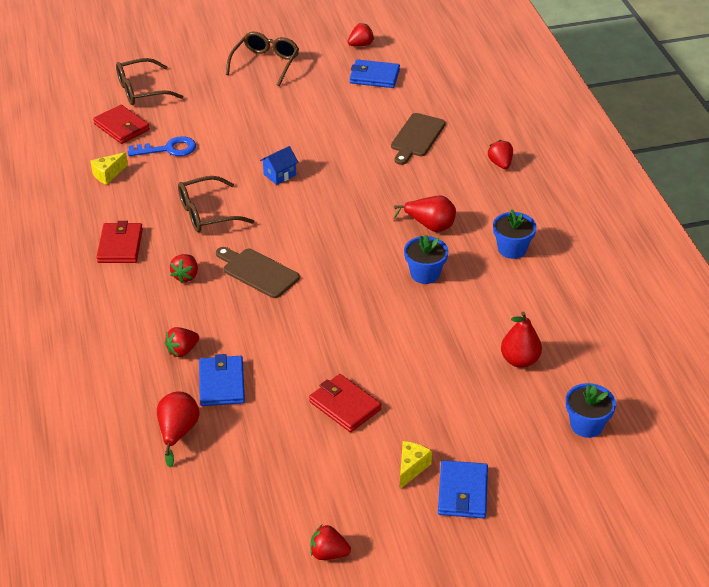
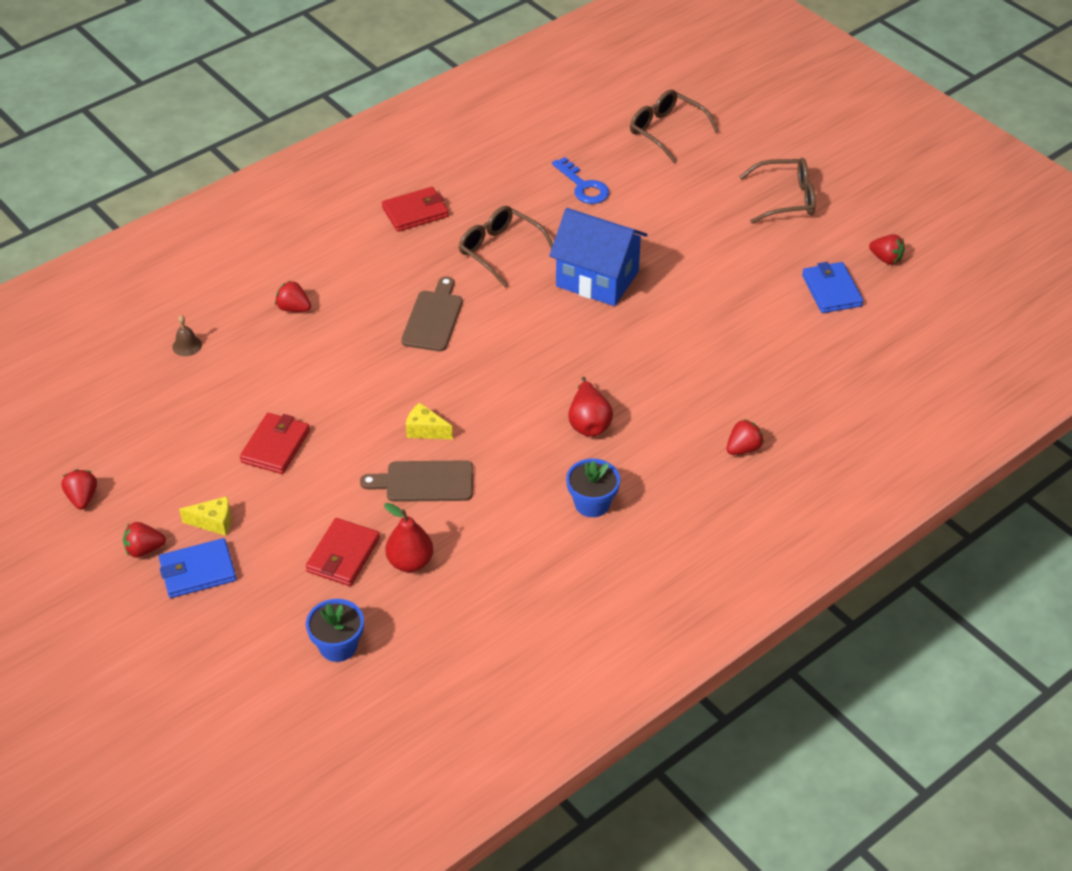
camera: 65 degrees right, 5 degrees up
(108, 174) = (515, 163): yellow cheese -> yellow cheese (425, 430)
(121, 127) = (596, 142): red wallet -> red wallet (343, 555)
(178, 433) = (187, 345): red pear -> brown bell
(186, 276) = (398, 271): red strawberry -> red strawberry (144, 549)
(222, 383) = (263, 350): blue wallet -> none
(279, 175) = (597, 279): blue house -> blue house, size x2.26
(417, 137) = (741, 362): brown cutting board -> brown cutting board (425, 482)
(425, 274) = (505, 444): blue flower pot -> none

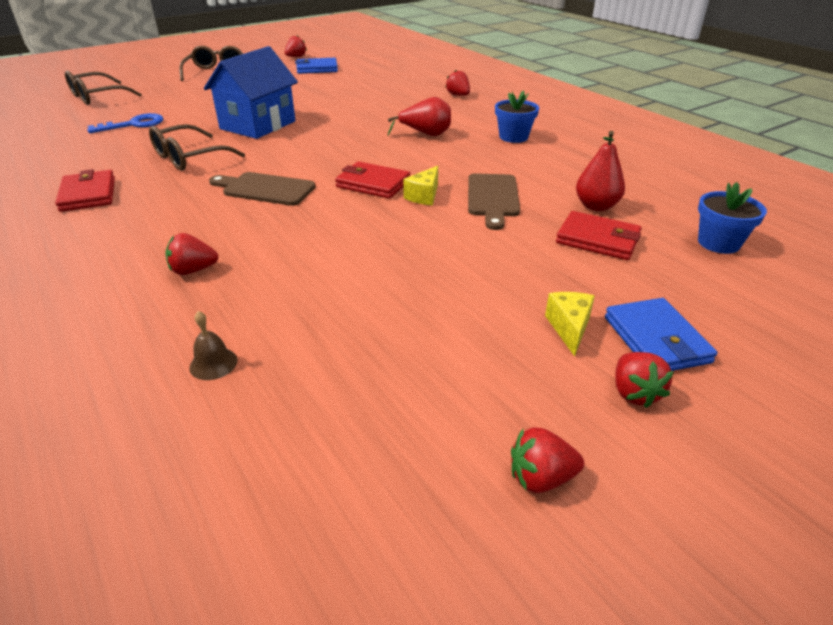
camera: 85 degrees left, 10 degrees down
(275, 446) = (436, 282): red wallet -> red wallet (373, 184)
(293, 308) = (193, 270): red strawberry -> red strawberry turned 45 degrees clockwise

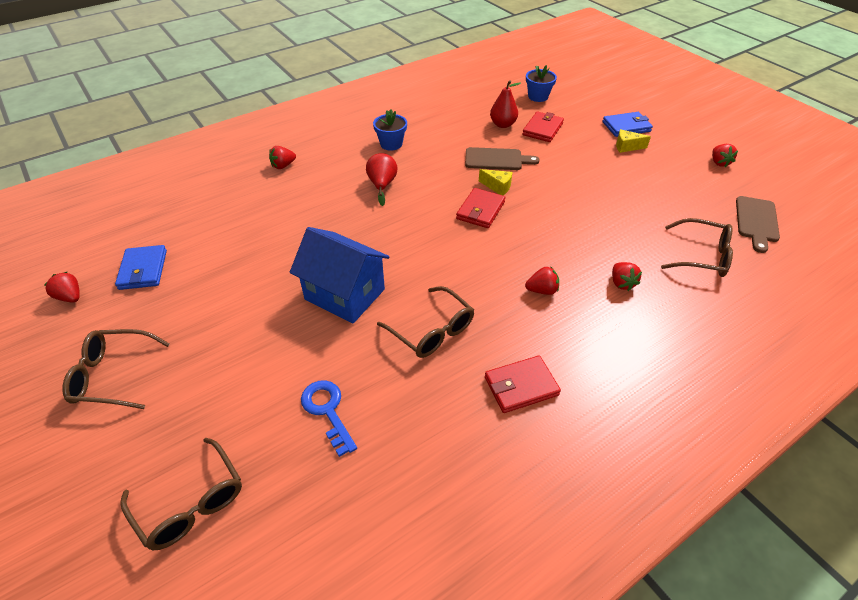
camera: 90 degrees left, 10 degrees up
(213, 363) = (702, 256): brown bell -> brown glasses
(265, 189) = (495, 267): brown cutting board -> brown cutting board (756, 221)
(634, 393) = (663, 137): red strawberry -> red strawberry (542, 290)

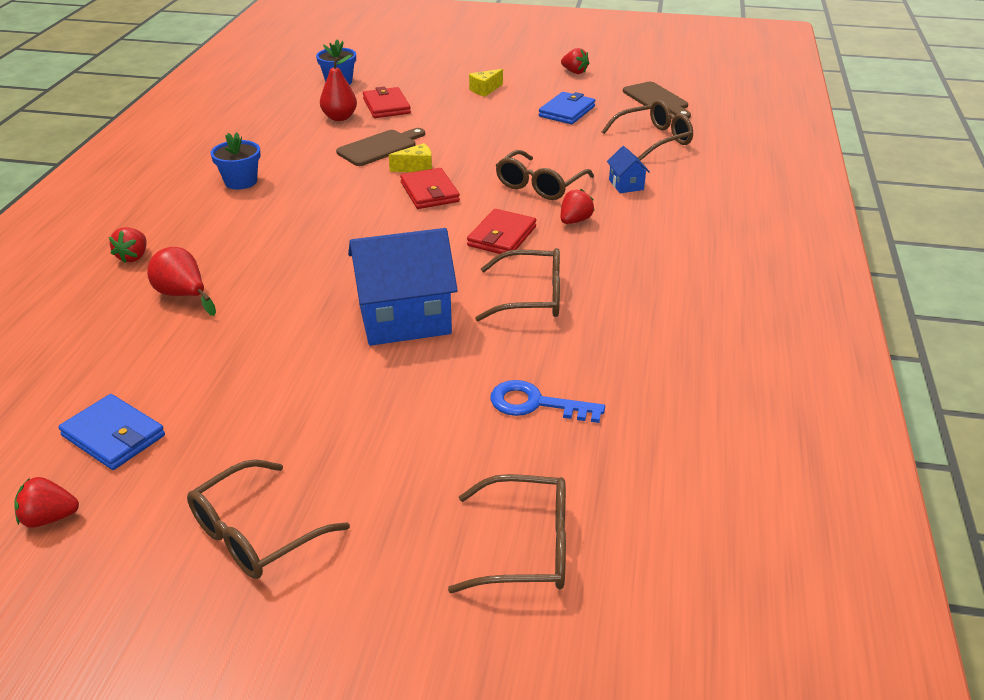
camera: 45 degrees left, 10 degrees down
(382, 185) = (292, 219): red pear -> red pear (183, 295)
(521, 386) = (658, 289): red wallet -> red wallet (502, 236)
(557, 246) = (539, 185): none -> brown glasses
(621, 283) = (626, 185): red strawberry -> blue house
(626, 127) = (461, 75): blue wallet -> blue wallet (567, 111)

